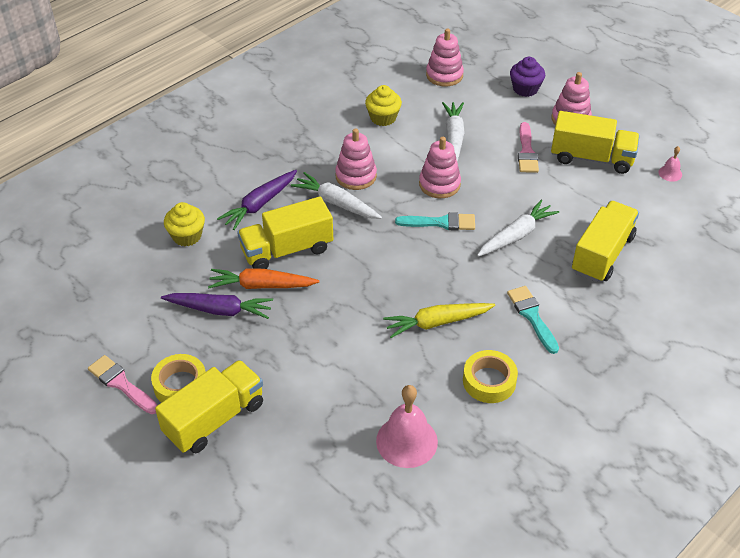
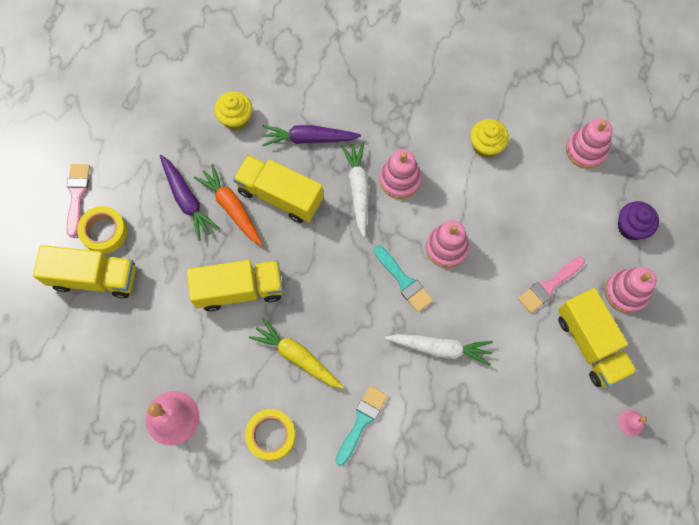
camera: 50 degrees right, 25 degrees up
(454, 137) = (513, 216): white carrot -> none
(602, 254) = (477, 430): yellow truck -> yellow truck (239, 289)

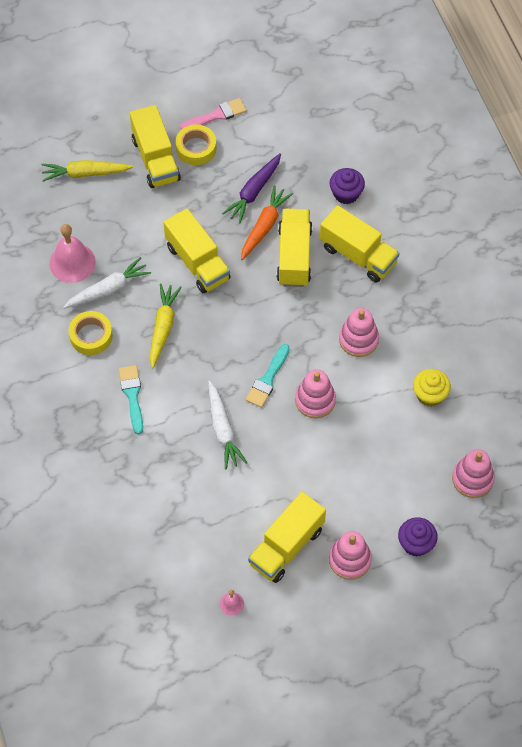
camera: 65 degrees right, 10 degrees down
(70, 357) = (85, 173): none -> yellow carrot
(236, 118) = (346, 194): yellow cupcake -> purple cupcake
(308, 138) = (358, 255): purple carrot -> yellow truck
(358, 189) = (332, 311): white carrot -> white carrot (108, 289)
(361, 422) = (132, 396): turquoise brush -> turquoise brush turned 105 degrees counterclockwise
(549, 286) = (323, 494): pink brush -> none

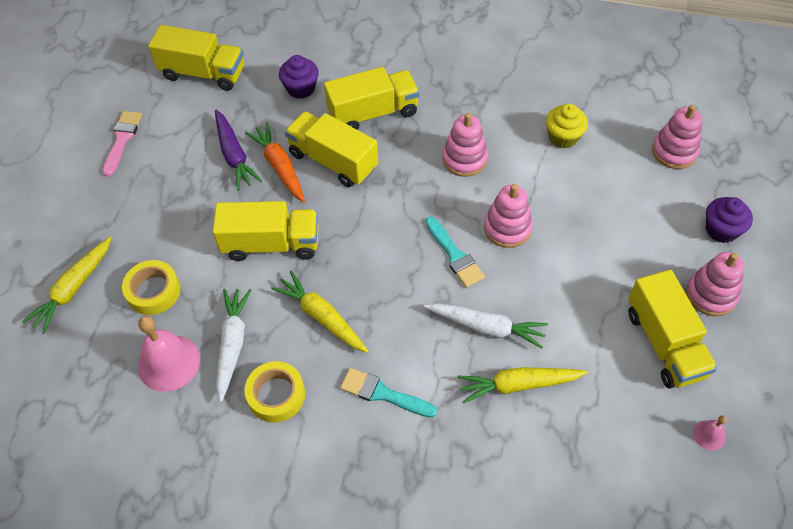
camera: 55 degrees left, 5 degrees down
(155, 159) = (120, 216): yellow truck -> yellow truck (203, 73)
(191, 471) = (518, 385): none -> yellow carrot
(196, 148) = (141, 175): yellow tape -> yellow tape (153, 291)

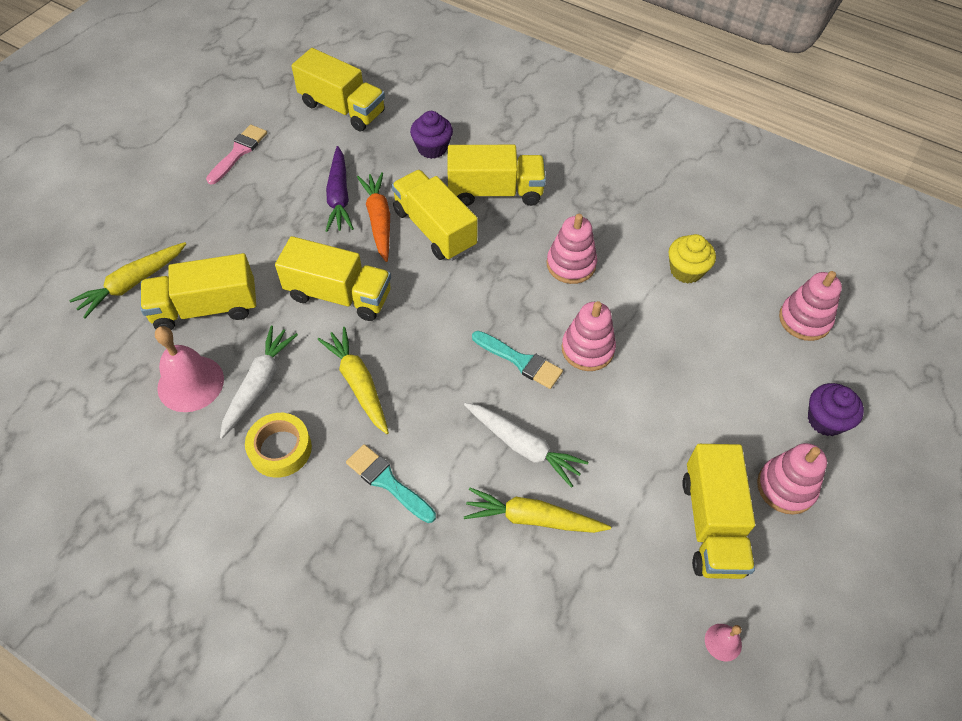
camera: 15 degrees right, 0 degrees up
(153, 291) = (206, 308): yellow tape -> yellow truck
(454, 255) = (520, 361): turquoise brush -> turquoise brush turned 45 degrees counterclockwise

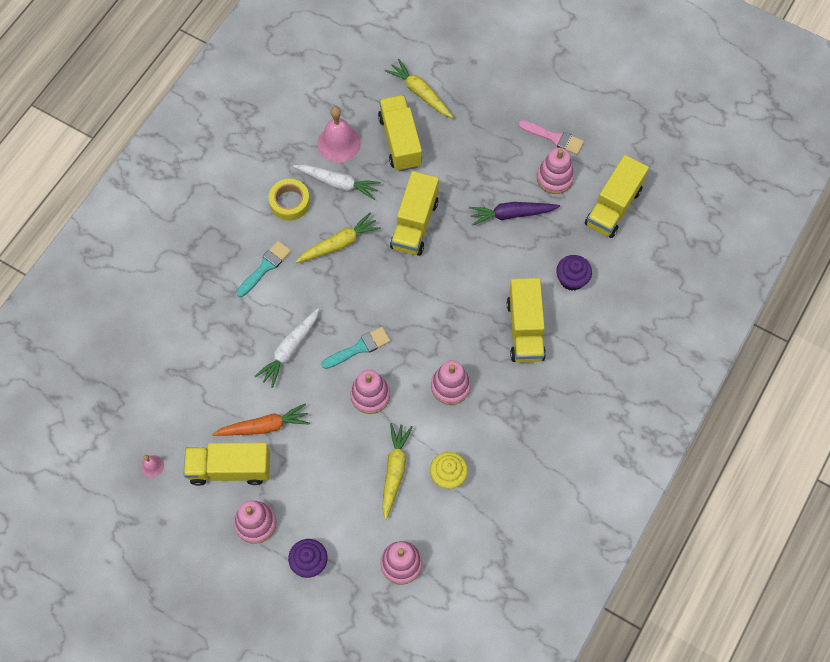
camera: 90 degrees right, 10 degrees up
(295, 155) = (554, 178): none -> pink stacking toy
(379, 220) = (488, 245): orange carrot -> orange carrot (264, 426)
(434, 229) = (481, 285): yellow truck -> none
(520, 361) = (359, 348): turquoise brush -> turquoise brush turned 150 degrees counterclockwise
(532, 518) = (237, 355): yellow carrot -> yellow carrot (394, 470)

